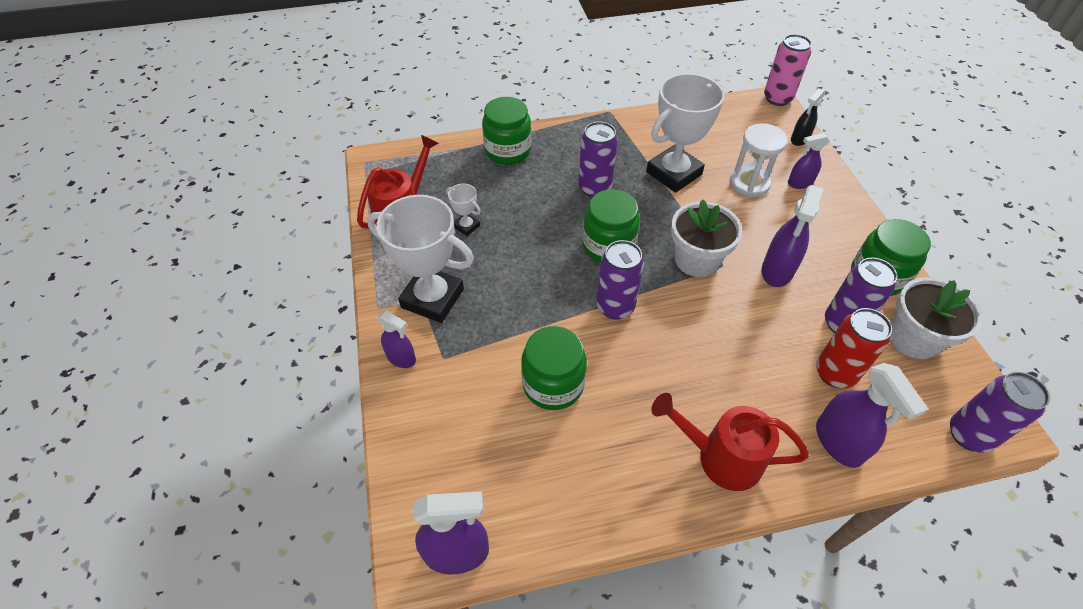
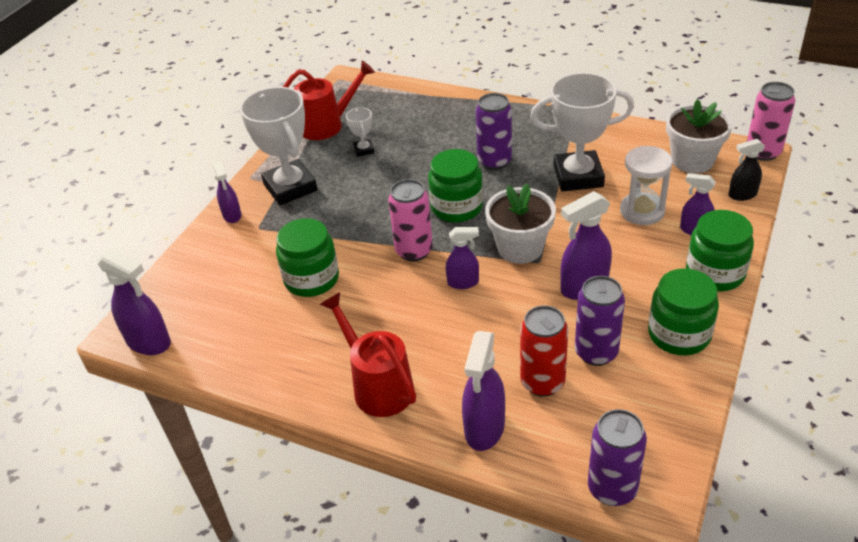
camera: 40 degrees right, 10 degrees down
(508, 151) = (453, 108): green jar -> green jar (715, 273)
(615, 306) = (414, 251): purple can -> pink can
(686, 315) = (463, 282): none -> purple spray bottle
(913, 339) = (652, 396): white flower pot -> white flower pot (692, 160)

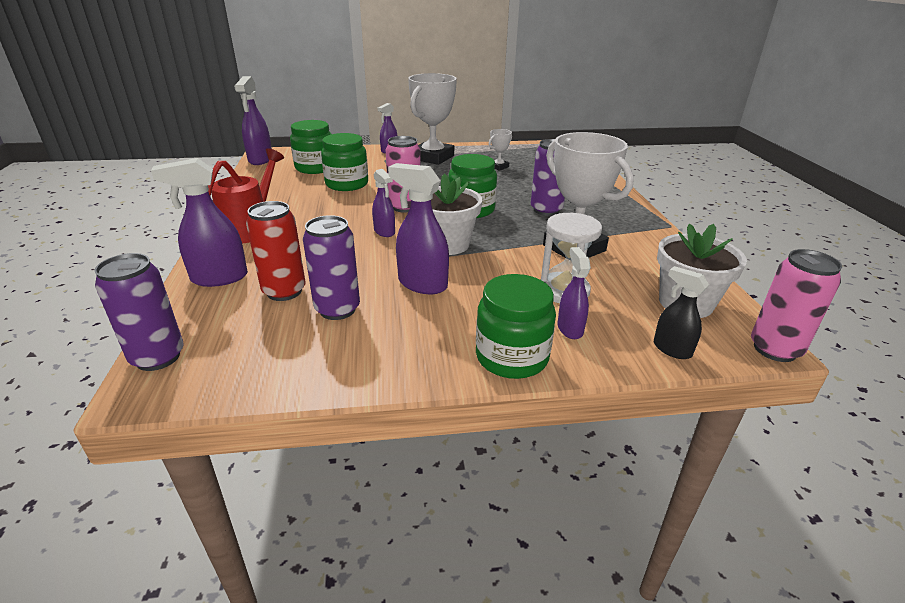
camera: 55 degrees right, 10 degrees down
(328, 125) = (511, 151): red watering can -> none
(679, 334) = (394, 352): green jar -> green jar (315, 168)

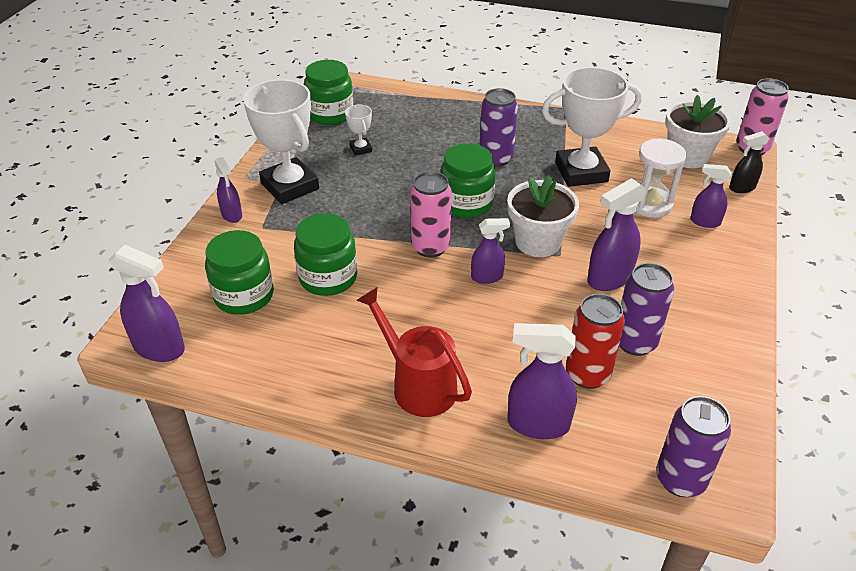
camera: 65 degrees left, 10 degrees up
(219, 278) = (537, 424): purple spray bottle -> purple spray bottle turned 90 degrees clockwise
(512, 357) = (733, 262): green jar -> green jar (330, 114)

